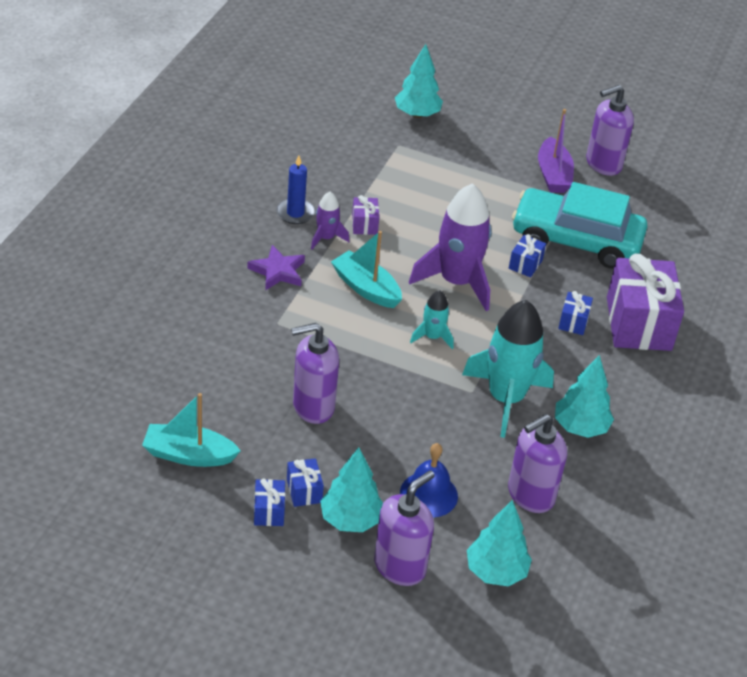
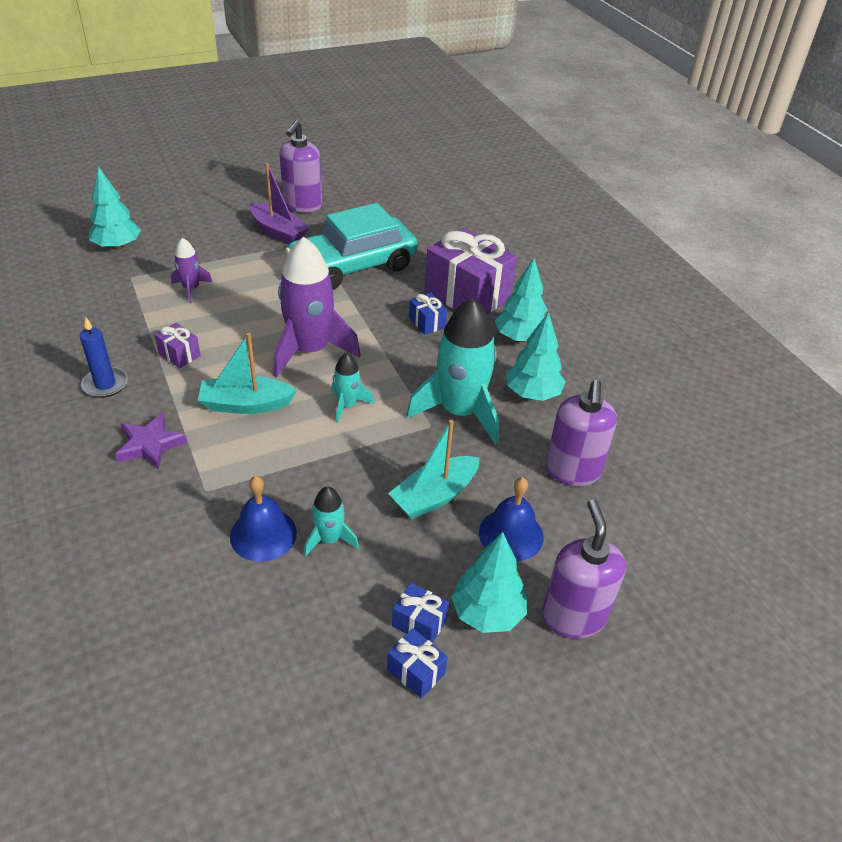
camera: 45 degrees left, 0 degrees up
(189, 455) = (276, 686): turquoise boat -> turquoise boat (434, 496)
(278, 373) = (263, 534): none -> blue bell
(313, 406) = (329, 539): purple soap dispenser -> turquoise rocket
(326, 238) = (159, 387): purple rocket -> purple rocket (191, 289)
(496, 572) = (635, 553): turquoise tree -> turquoise tree (520, 338)
(525, 264) = (342, 304): blue gift -> none

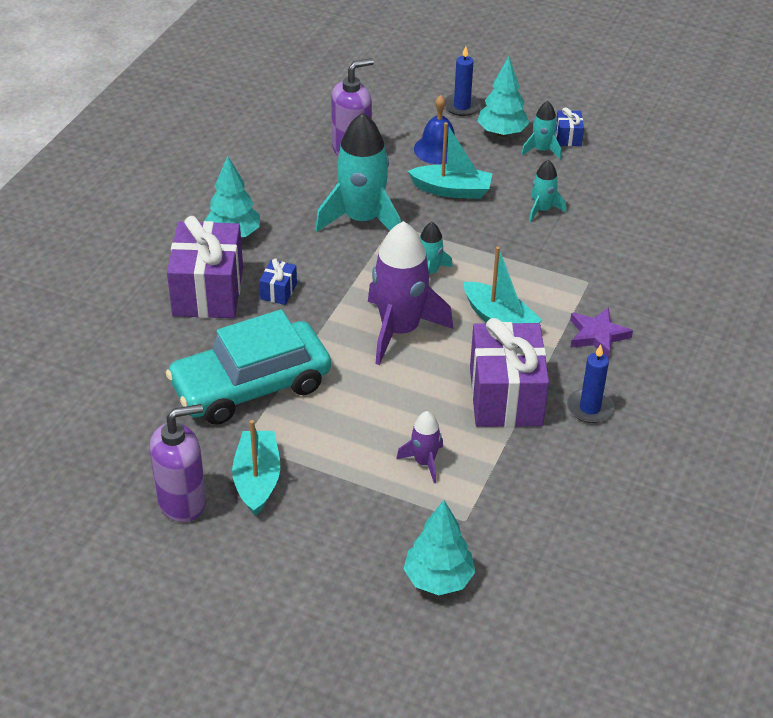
camera: 130 degrees left, 0 degrees up
(179, 355) = (505, 396): purple gift -> purple gift, size x2.30
(263, 534) = (578, 236): blue bell -> none
(278, 232) = (257, 480): purple boat -> turquoise boat
(353, 266) = (251, 386): turquoise car -> turquoise car turned 135 degrees clockwise
(419, 623) = (542, 150): blue gift -> turquoise rocket
(532, 394) = (296, 198): turquoise tree -> none
(573, 616) = (462, 106): purple soap dispenser -> blue candle

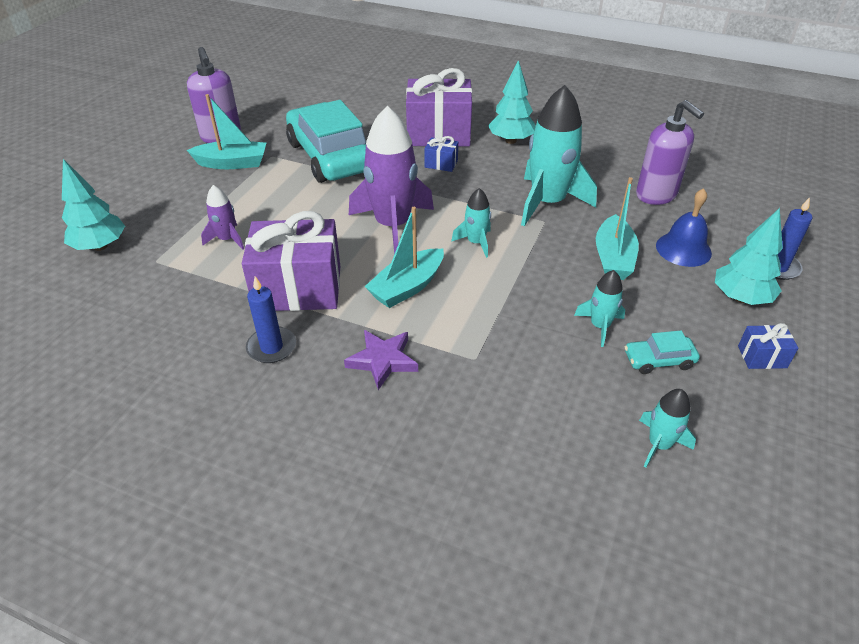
camera: 90 degrees right, 0 degrees up
(542, 150) = (721, 331): turquoise rocket -> turquoise rocket (659, 444)
(578, 186) = (659, 360): none -> turquoise car

